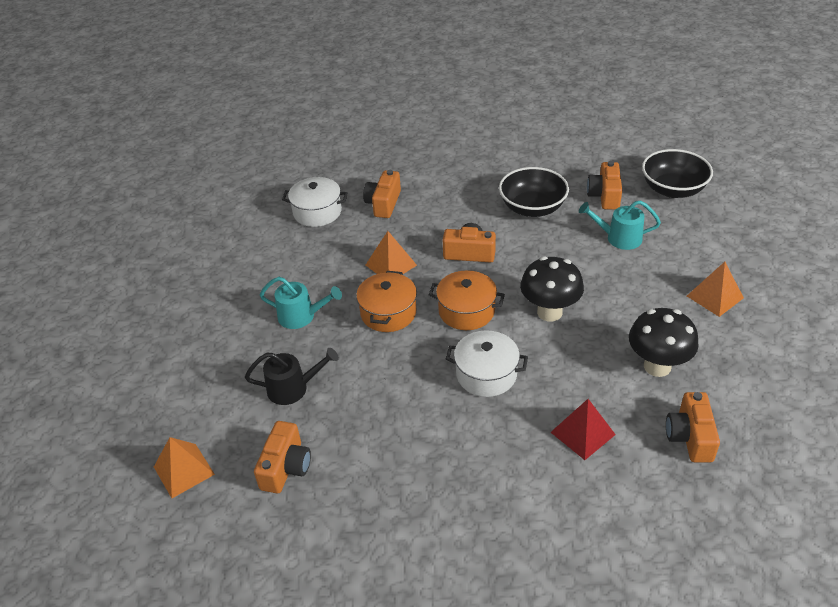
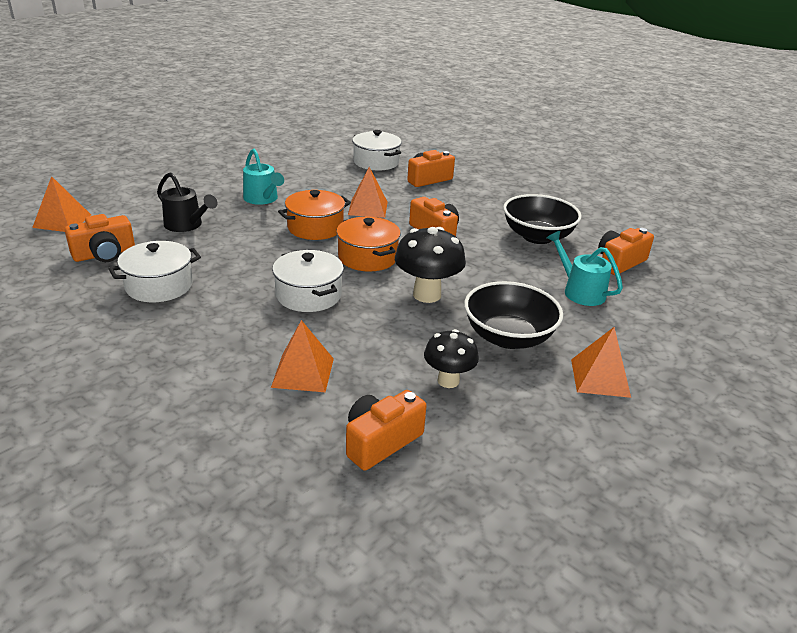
camera: 40 degrees right, 10 degrees down
(380, 455) = (159, 286): none -> white pot
(582, 433) = (303, 372): red pyramid -> orange pyramid
(657, 366) = (448, 381): black mushroom -> black mushroom, size x0.65
(673, 189) = (699, 293): black bowl -> black bowl (508, 337)

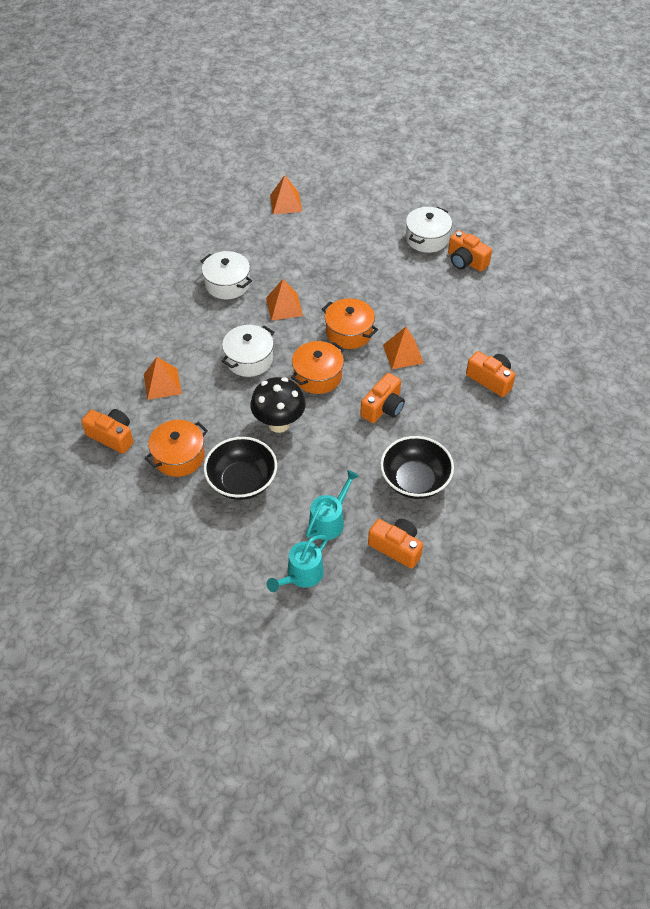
camera: 75 degrees right, 20 degrees up
(104, 254) = (253, 243): orange camera -> orange camera (466, 261)
(187, 225) = (313, 263): black watering can -> none
(263, 199) = (380, 286): turquoise watering can -> turquoise watering can (301, 575)
(376, 162) = (506, 333): white pot -> white pot (427, 238)
(448, 381) = (179, 456): black mushroom -> orange pot
(600, 378) = (212, 541): orange pyramid -> orange pyramid (284, 306)

